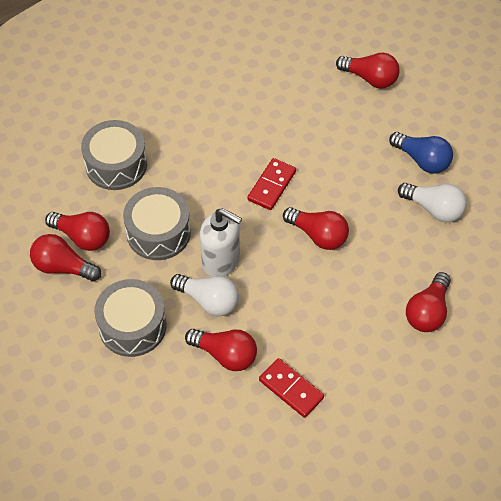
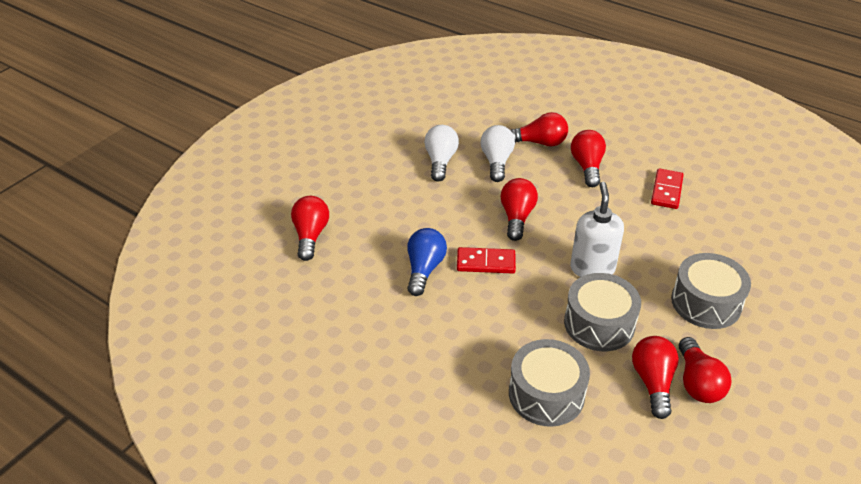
camera: 115 degrees left, 15 degrees down
(209, 301) = (637, 262): white light bulb -> white light bulb (496, 162)
(225, 355) = (674, 235): red light bulb -> red light bulb (587, 166)
(422, 160) = (392, 179): blue light bulb -> blue light bulb (424, 269)

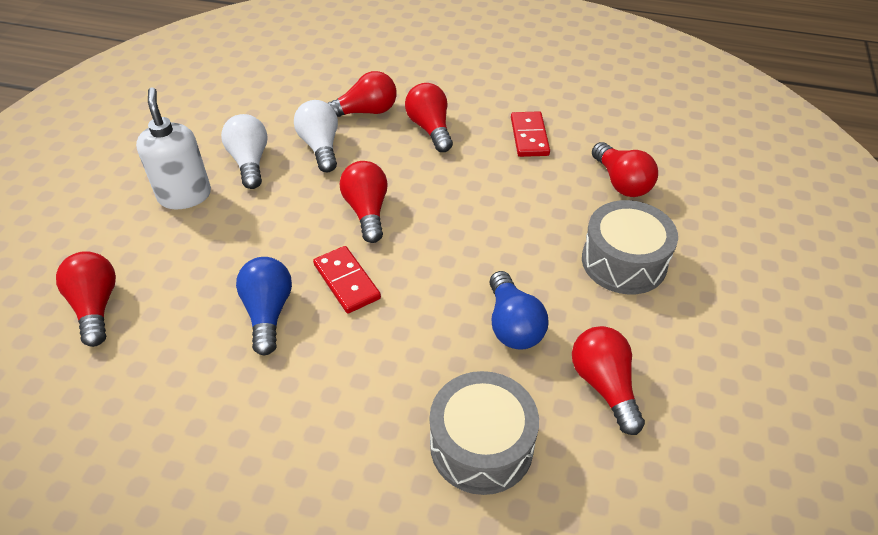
camera: 20 degrees left, 5 degrees up
(486, 263) = (346, 281): red domino -> red domino turned 75 degrees clockwise
(592, 268) = (479, 254): white soap dispenser -> white soap dispenser (185, 195)
(599, 324) = (513, 325): grey drum -> blue light bulb
(697, 383) = (655, 369): red light bulb -> red light bulb (621, 182)

